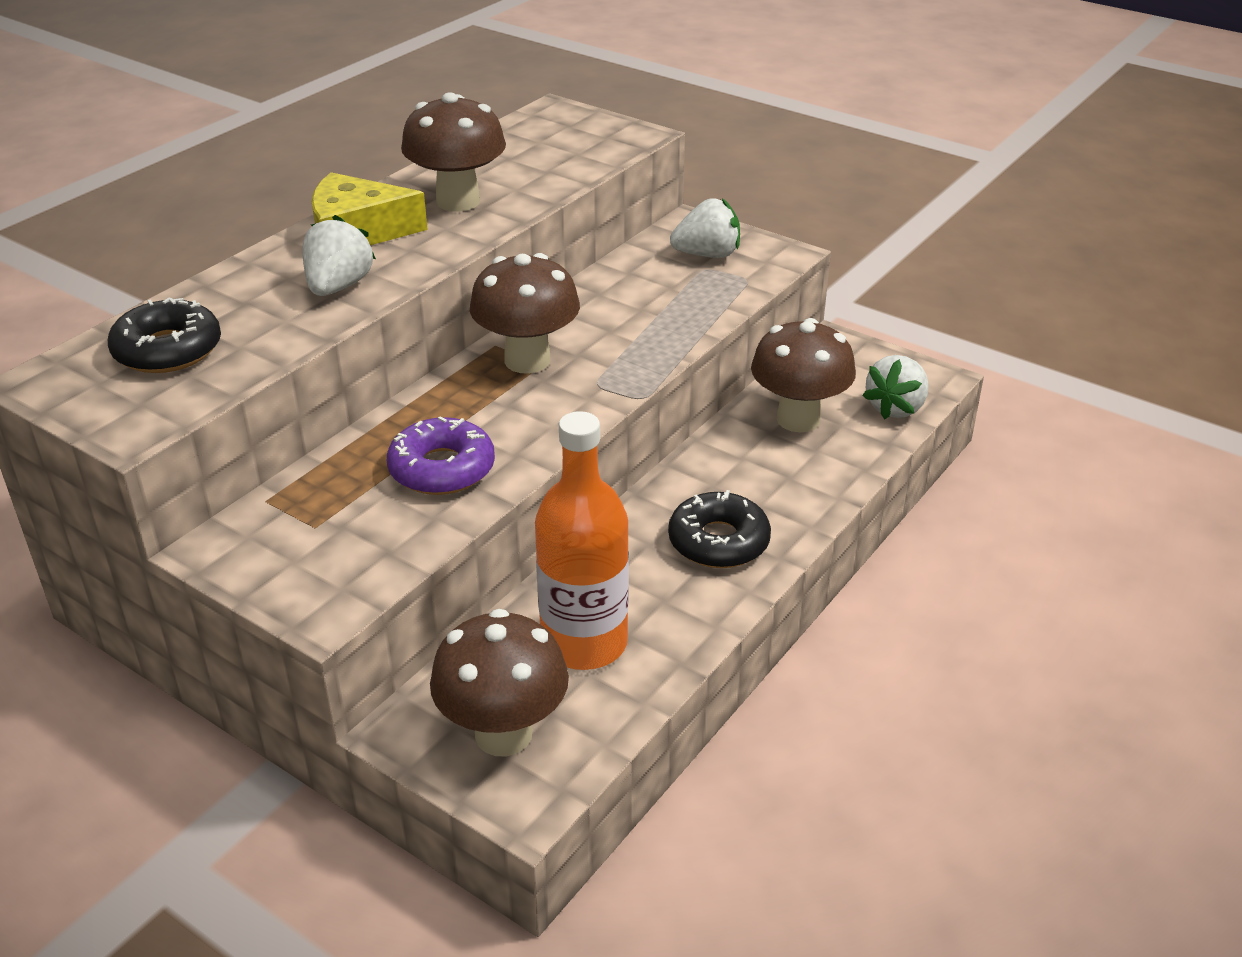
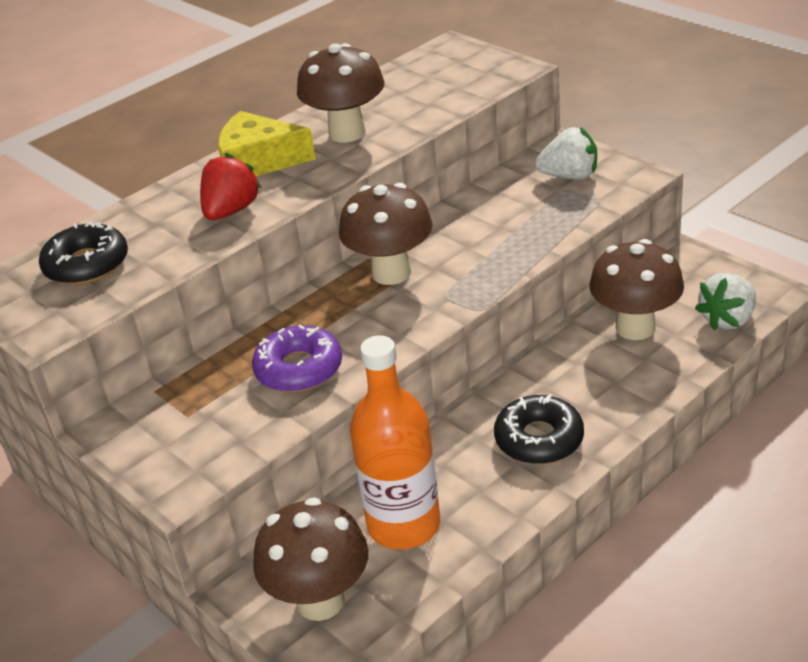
camera: 15 degrees right, 0 degrees up
(338, 287) = (231, 211): white strawberry -> red strawberry

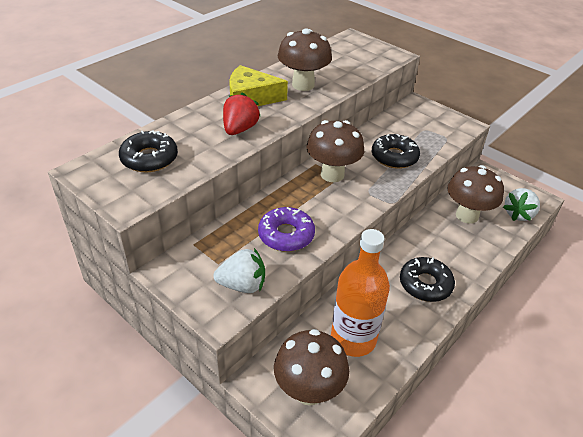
camera: 10 degrees left, 5 degrees up
(501, 237) = (394, 157): none -> black donut
(569, 176) = (426, 122): white strawberry -> white strawberry (242, 285)

